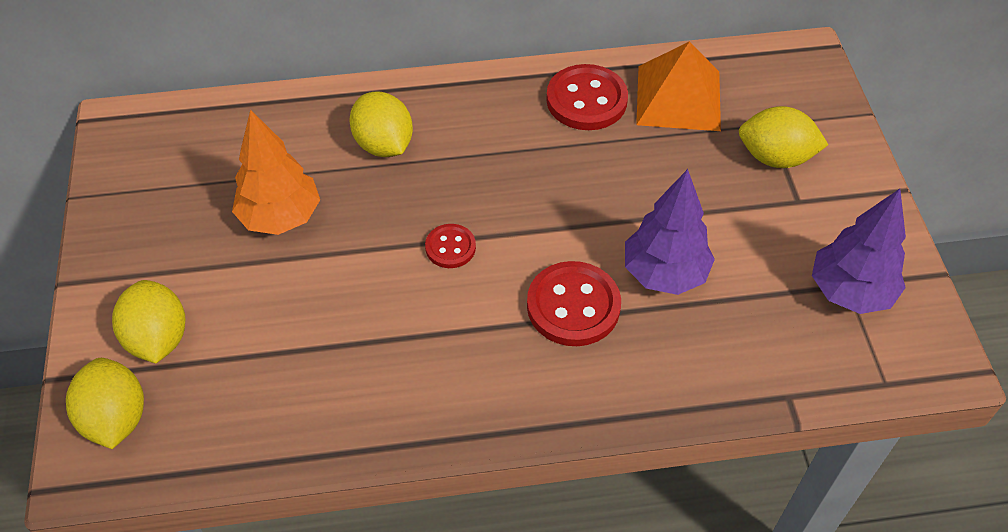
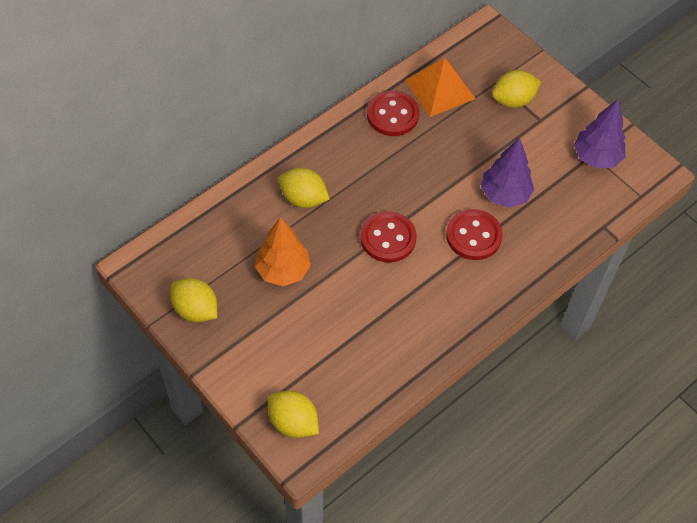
camera: 35 degrees left, 5 degrees up
(158, 338) = (277, 371): yellow lemon -> yellow lemon (195, 310)
(450, 247) = (388, 238): red button -> red button, size x1.78

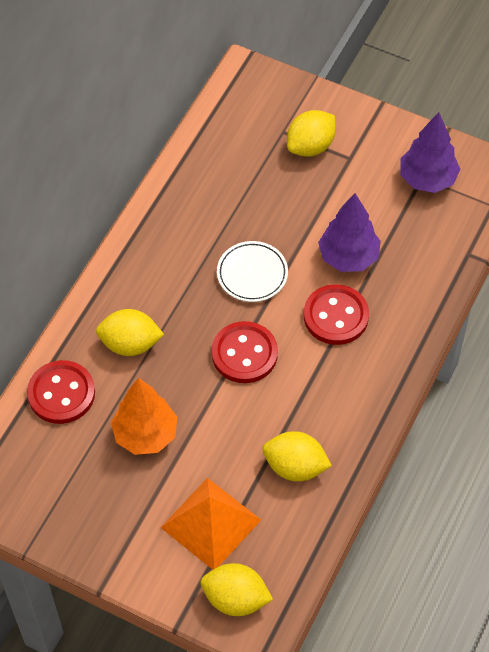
camera: 20 degrees left, 0 degrees up
(195, 310) = (68, 517): yellow lemon -> yellow lemon (295, 467)
(392, 115) = (185, 211): red button -> red button (61, 393)
(422, 180) = (252, 274): none -> white plate
(440, 89) = (224, 162): orange pyramid -> orange pyramid (210, 523)

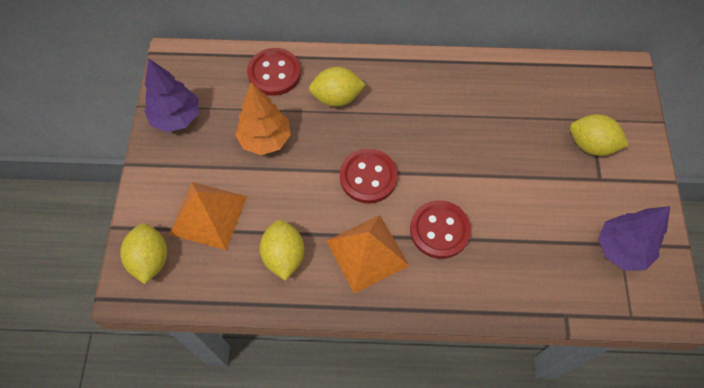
camera: 65 degrees right, 5 degrees up
(130, 344) = (337, 98): yellow lemon -> yellow lemon turned 75 degrees counterclockwise
(252, 274) = (444, 152): white plate -> none
(328, 389) = (367, 252): none -> orange pyramid
(348, 257) = (502, 217): purple tree -> purple tree (176, 118)

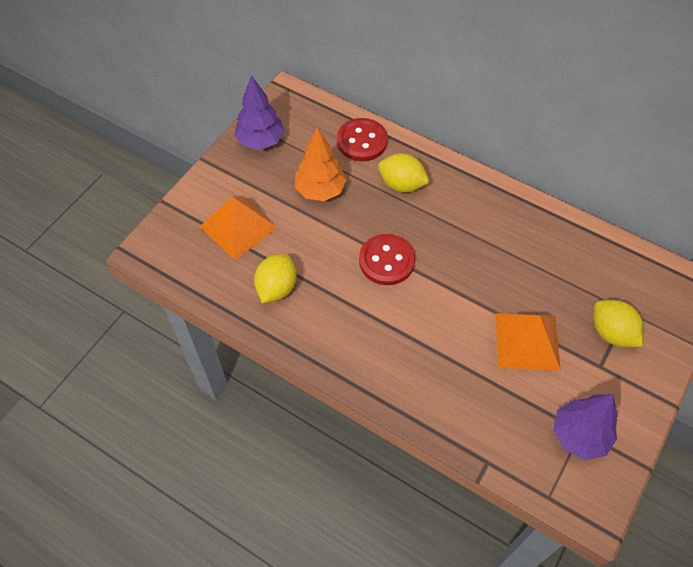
camera: 30 degrees right, 5 degrees down
(150, 259) = (173, 238): yellow lemon -> none
(367, 252) = (346, 320): orange pyramid -> orange pyramid (527, 341)
(439, 230) = (420, 334): red button -> none

